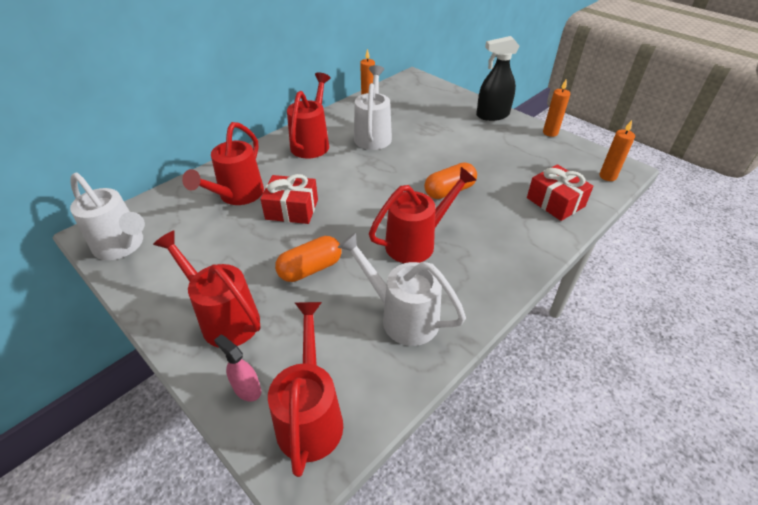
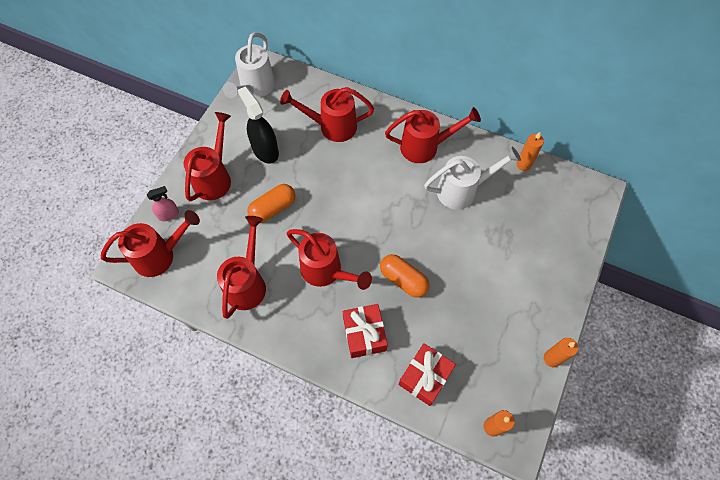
camera: 70 degrees right, 20 degrees up
(247, 389) = (169, 214): pink spray bottle -> pink spray bottle turned 45 degrees clockwise
(292, 209) = (331, 170): red gift -> red gift (364, 334)
(310, 269) = (273, 208): orange capsule -> orange capsule turned 75 degrees counterclockwise
(402, 317) = (247, 283): white watering can -> red watering can
(492, 115) = (558, 291): black spray bottle -> black spray bottle (265, 150)

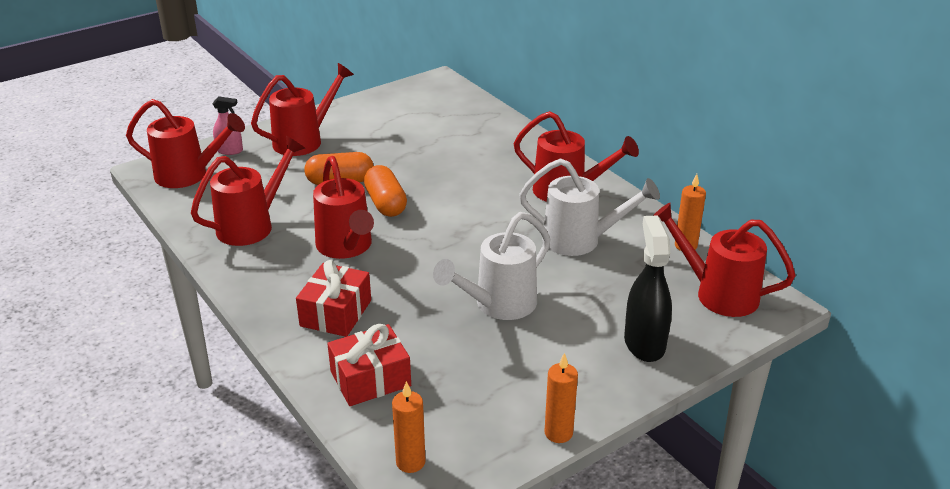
camera: 30 degrees right, 30 degrees down
(255, 88) = (415, 93): white watering can -> white watering can (499, 305)
(265, 150) = (378, 138): black spray bottle -> black spray bottle (644, 343)
(332, 126) = (471, 144): red watering can -> red watering can (718, 294)
(403, 280) = (430, 286): orange capsule -> orange capsule (386, 203)

